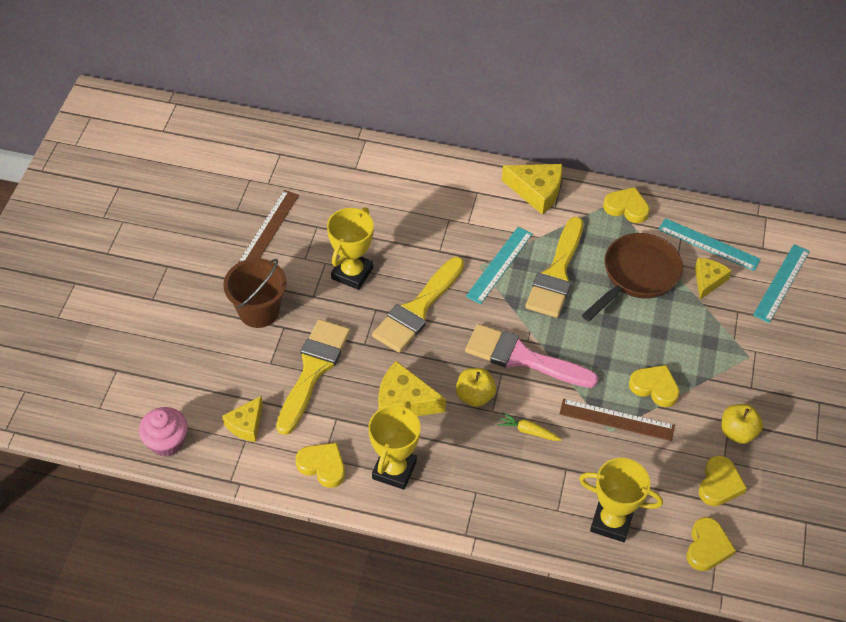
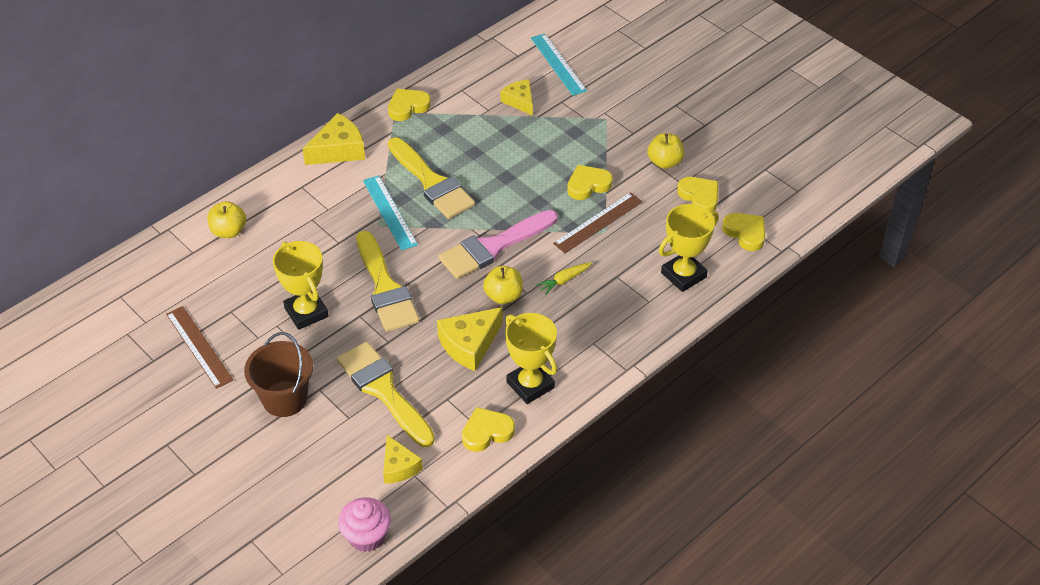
camera: 55 degrees left, 5 degrees down
(393, 176) = (228, 231): none -> yellow apple
(636, 276) = (478, 137): brown pan -> none
(708, 244) = (487, 82): turquoise ruler -> none

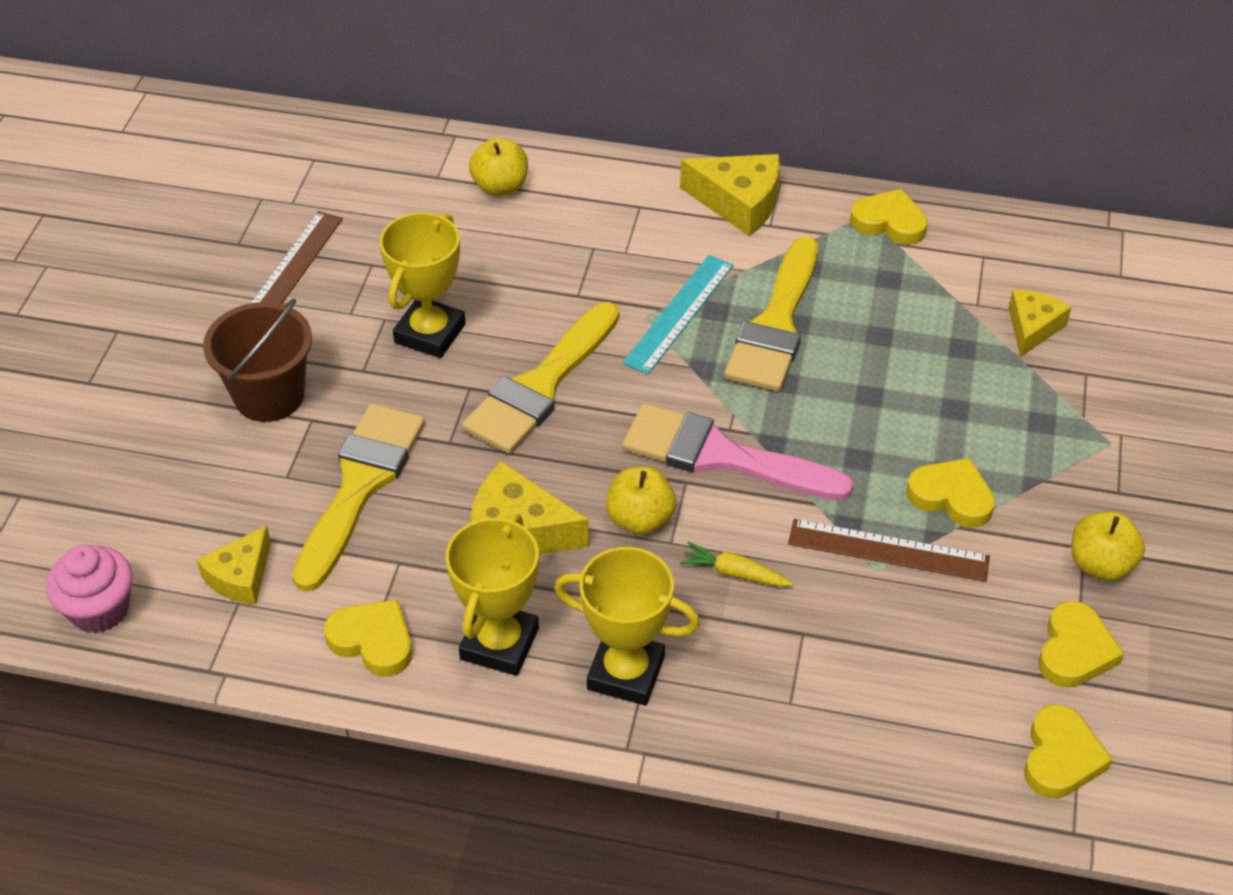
camera: 55 degrees right, 0 degrees up
(558, 64) = (1157, 328): turquoise ruler -> none
(683, 275) = (887, 719): yellow trophy -> yellow trophy (626, 673)

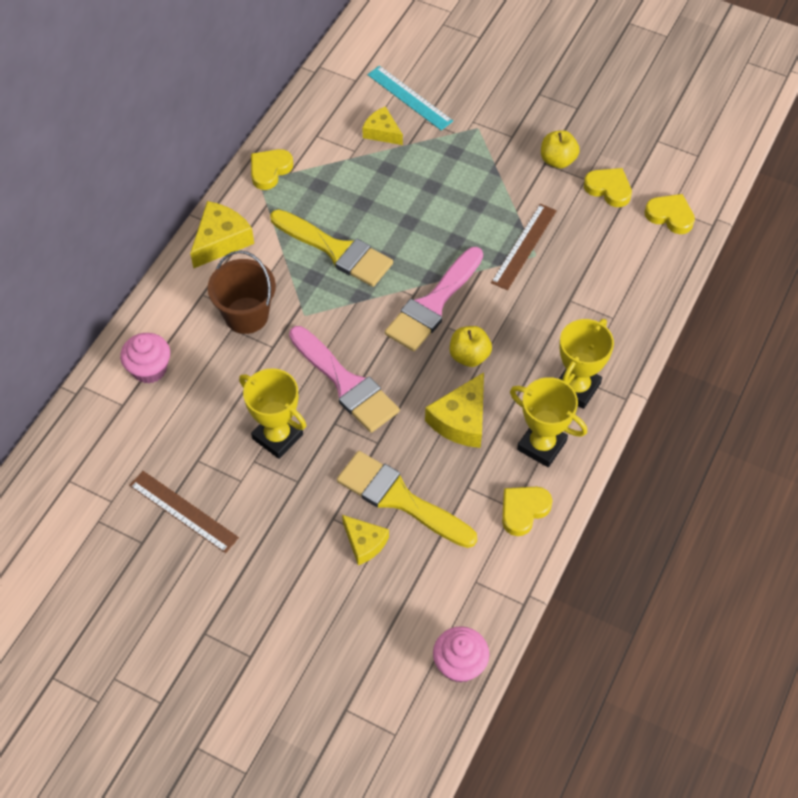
camera: 75 degrees left, 10 degrees up
(241, 577) = (455, 577): yellow cheese -> yellow cheese (364, 543)
(269, 396) = (303, 541): brown bucket -> brown bucket (246, 315)
(500, 187) = (149, 369): yellow apple -> pink cupcake
(540, 386) = (346, 384): yellow brush -> pink brush
(679, 313) = (309, 296): turquoise ruler -> turquoise ruler (409, 98)
(734, 573) = (521, 320): yellow carrot -> none
(951, 496) = (494, 207): yellow heart -> none

